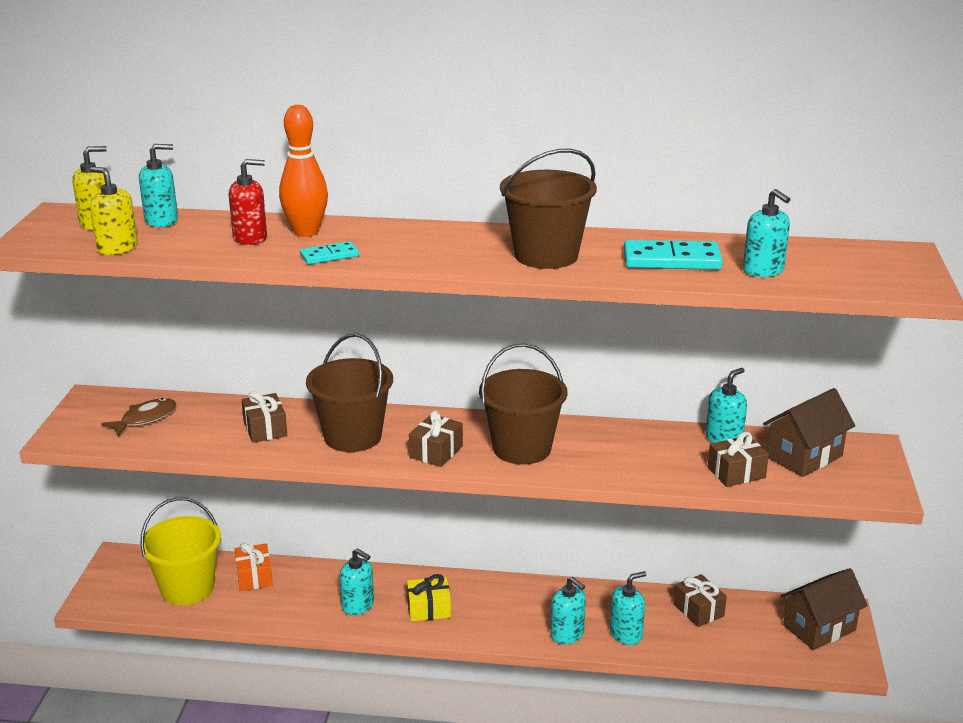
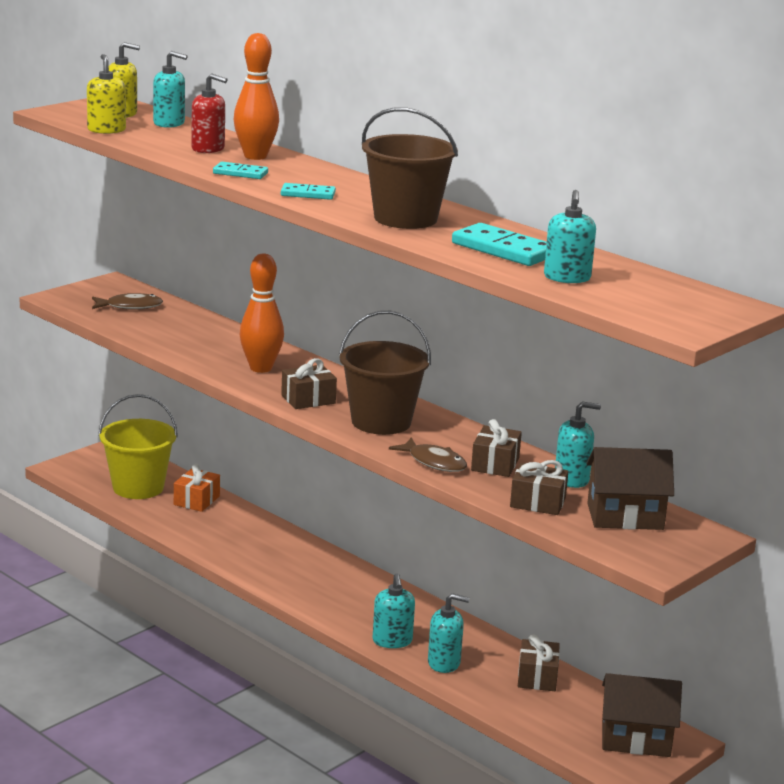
camera: 35 degrees right, 5 degrees down
(265, 429) = (204, 341): brown gift -> brown gift (495, 464)
(352, 436) = (261, 368): brown bucket -> orange bowling pin
(358, 605) = (249, 550): turquoise soap dispenser -> none
(426, 258) = (308, 194): none -> turquoise domino
(429, 609) = (302, 576): yellow gift -> none
(616, 470) = (434, 462): none -> brown fish

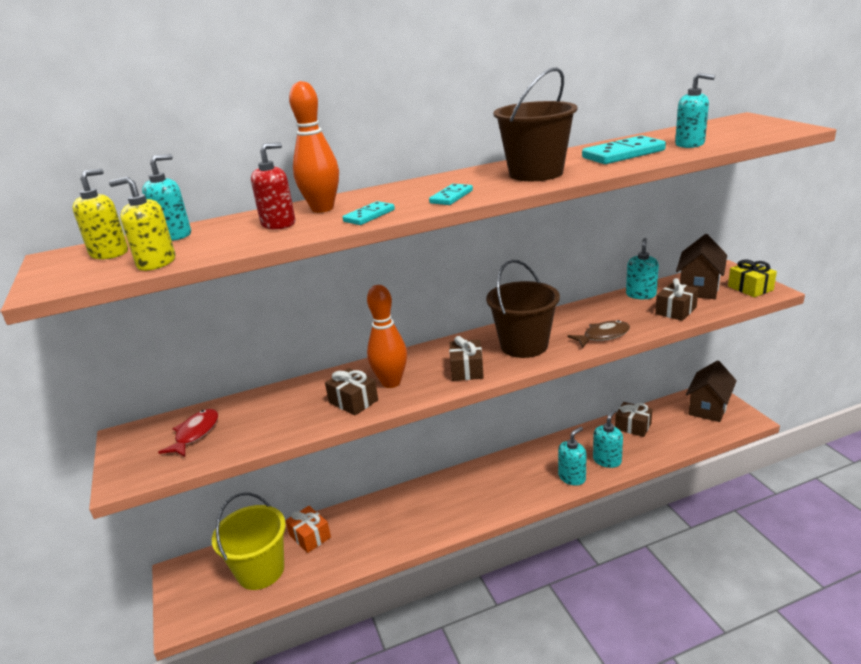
camera: 60 degrees left, 5 degrees up
(130, 307) = (195, 434): brown fish -> red fish
(392, 641) = (572, 477): turquoise soap dispenser -> turquoise soap dispenser turned 60 degrees counterclockwise
(495, 464) = (611, 315): brown gift -> brown gift (353, 401)
(652, 552) = (750, 288): none -> yellow gift

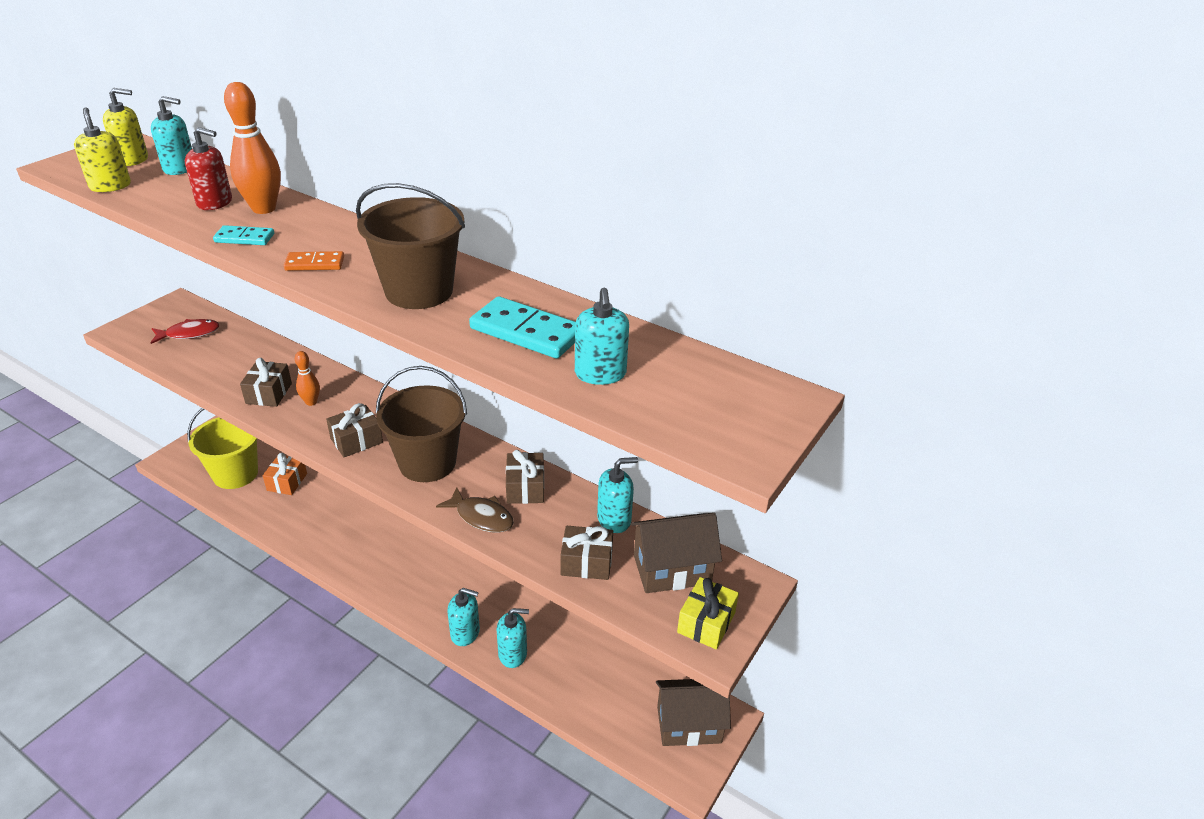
camera: 50 degrees right, 10 degrees up
(391, 382) = (311, 402): orange bowling pin -> orange bowling pin, size x0.54
(451, 197) = (315, 264): turquoise domino -> orange domino
(633, 426) = (595, 657): brown gift -> brown gift (525, 488)

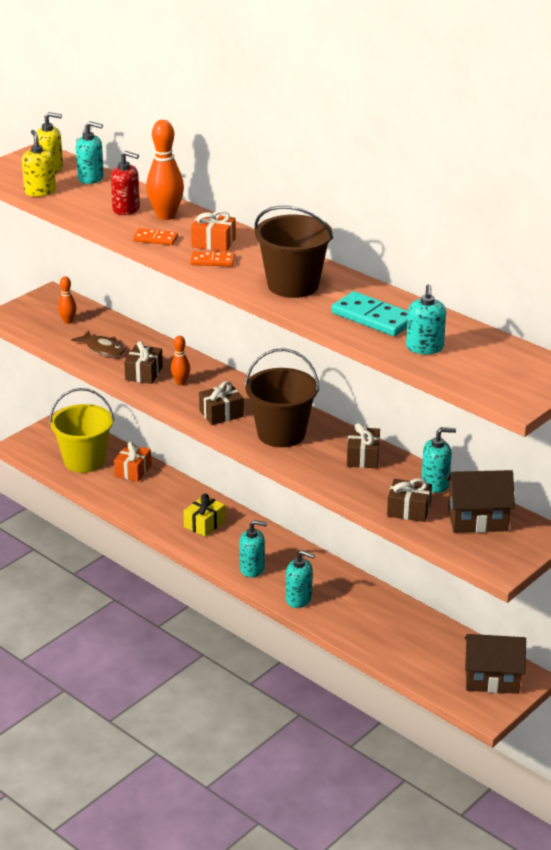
camera: 10 degrees right, 5 degrees down
(189, 334) = (68, 321): red fish -> orange bowling pin
(244, 238) = (155, 239): turquoise domino -> orange domino
(319, 240) = (213, 243): none -> orange gift
(481, 517) = (325, 474): brown fish -> brown fish (103, 349)
(513, 654) = (340, 617): turquoise soap dispenser -> turquoise soap dispenser (252, 569)
(706, 623) = (498, 554): yellow gift -> yellow gift (204, 524)

